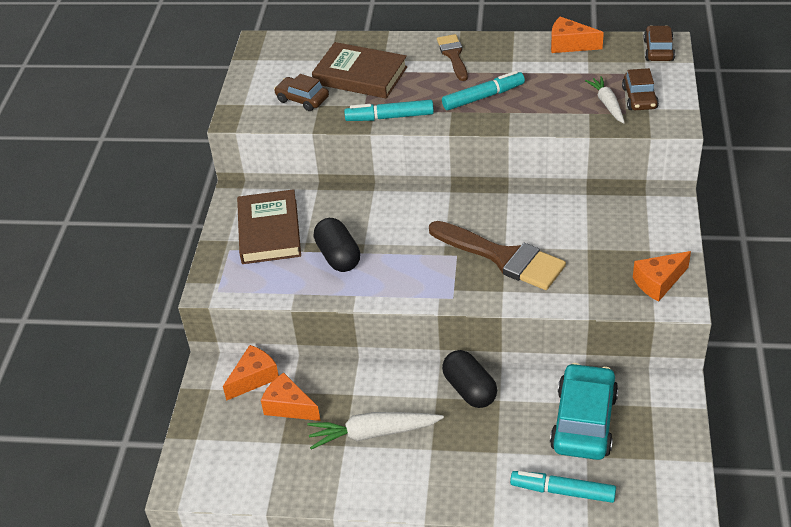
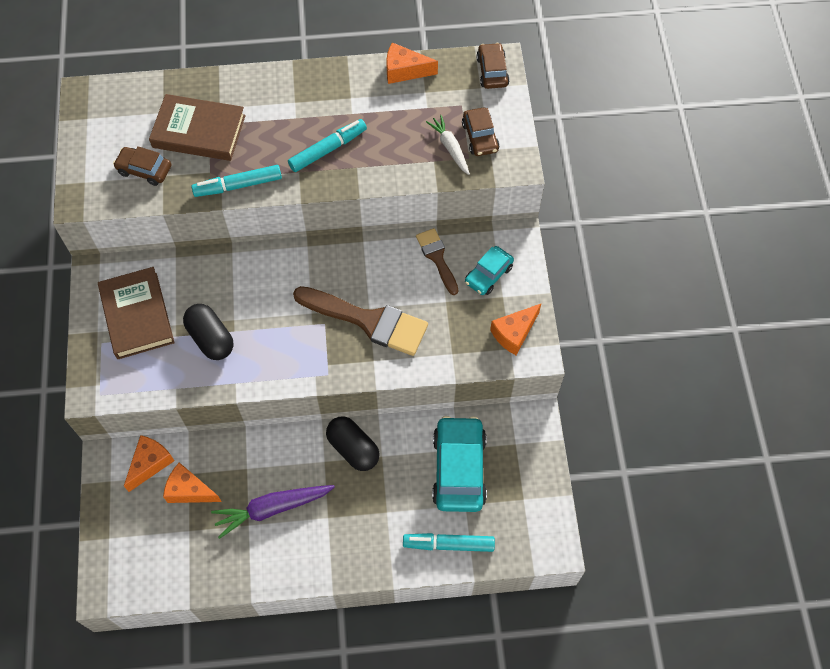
camera: 15 degrees left, 20 degrees up
(373, 433) = (272, 508): white carrot -> purple carrot
(453, 55) = (290, 95): brown brush -> brown brush (437, 258)
(636, 231) = (488, 274): none -> turquoise car

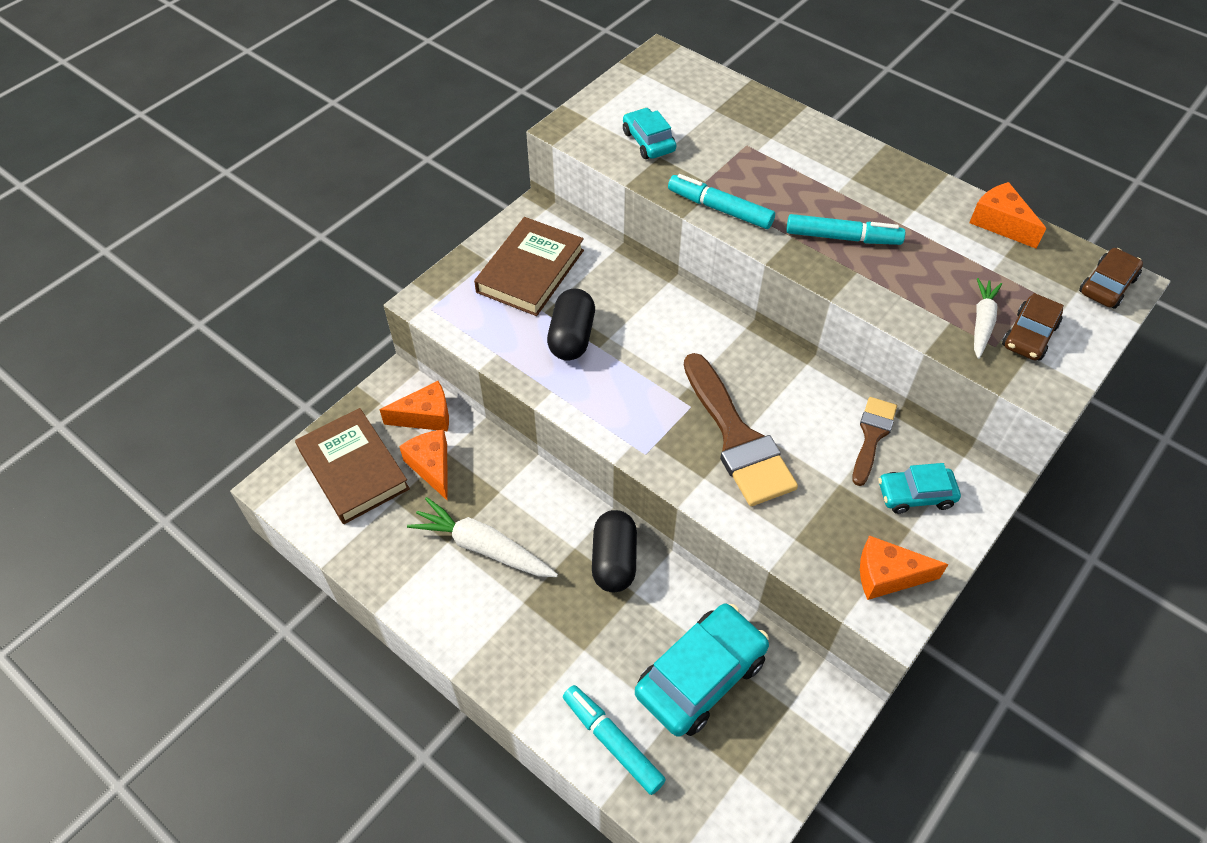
camera: 45 degrees right, 10 degrees down
(144, 170) = (648, 141): brown car -> turquoise car
(199, 131) = (731, 144): brown book -> brown book (353, 469)
(272, 508) = (483, 547): purple carrot -> white carrot

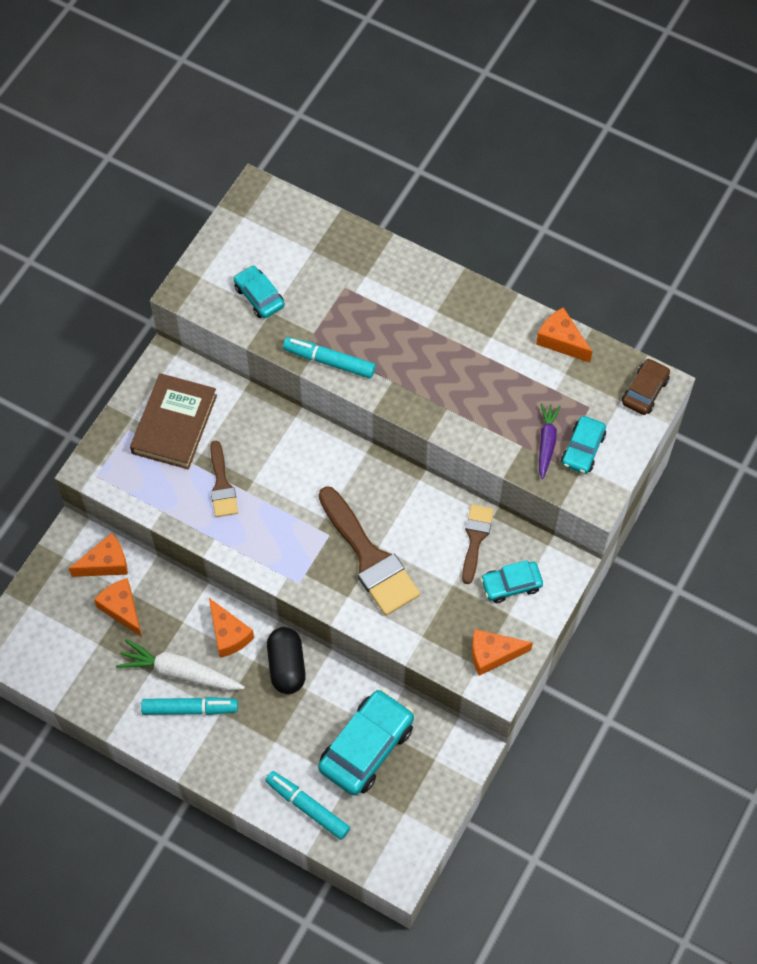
camera: 10 degrees left, 10 degrees up
(353, 469) = (56, 622): brown book -> none
(550, 514) = (228, 634): none -> orange cheese
(571, 337) = (222, 485): black capsule -> brown brush
(842, 237) = (433, 375): turquoise marker -> turquoise marker (190, 708)
(982, 322) = (546, 442): white carrot -> purple carrot
(1029, 336) = (583, 449): brown car -> turquoise car

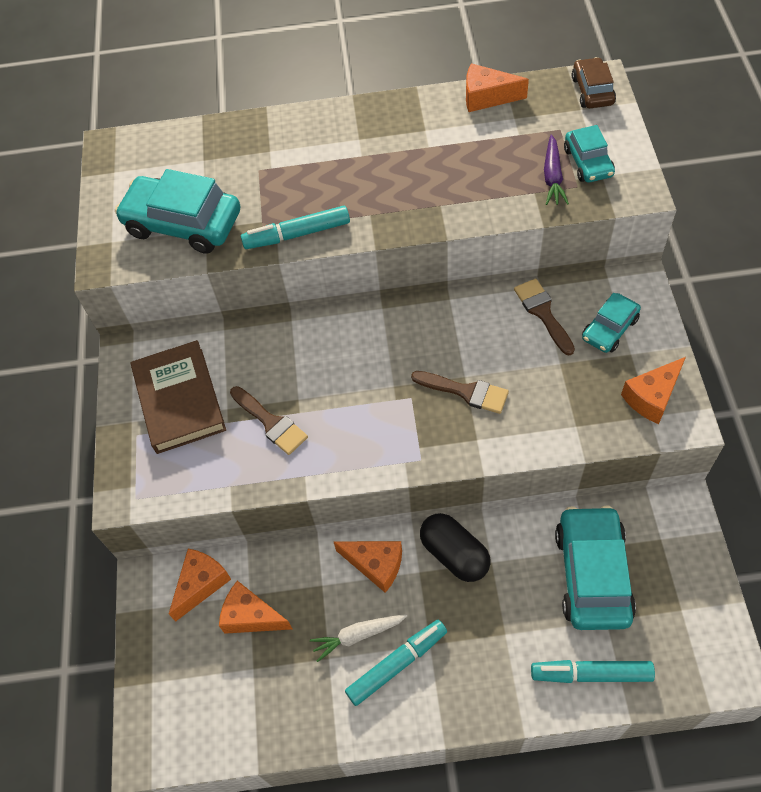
camera: 30 degrees left, 5 degrees down
(180, 672) = (358, 635): white carrot -> white carrot, size x0.63
(259, 296) = (183, 223): turquoise car -> turquoise car, size x1.78
(369, 558) = (466, 392): brown brush -> brown brush, size x0.56
(546, 442) = (552, 176): purple carrot -> purple carrot turned 150 degrees counterclockwise

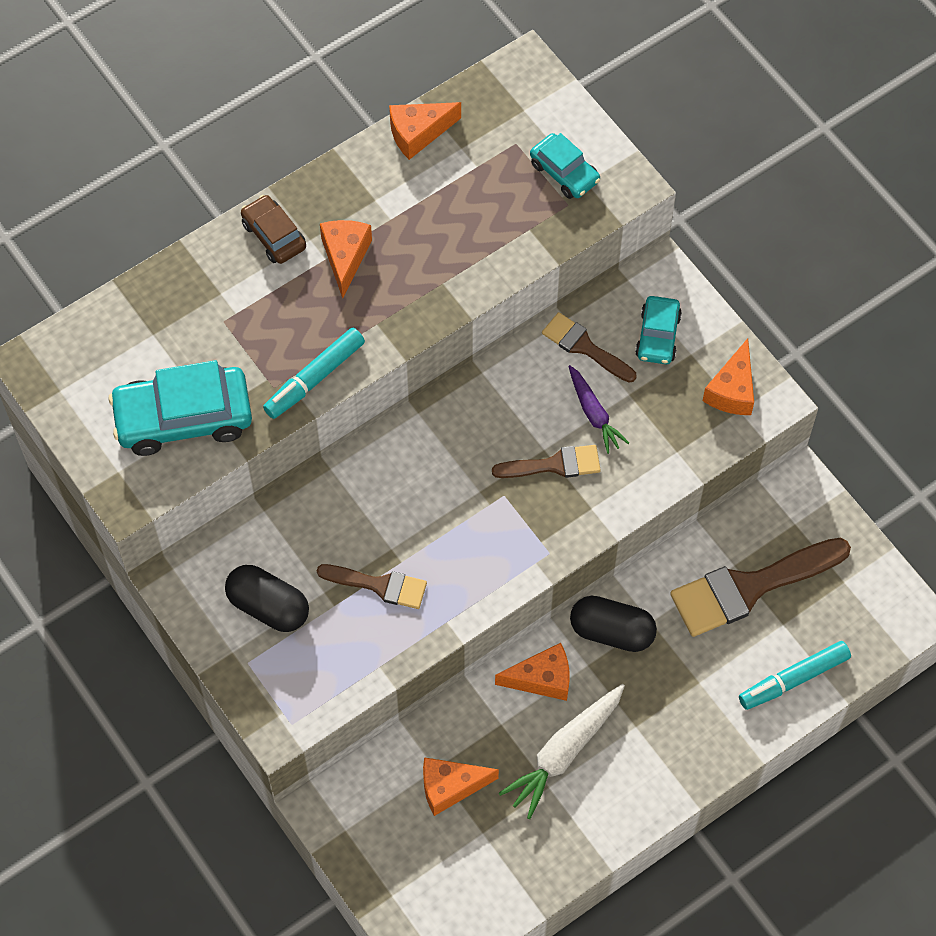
camera: 35 degrees left, 5 degrees up
(179, 400) = (268, 606): brown book -> black capsule
(201, 584) = (380, 783): orange cheese -> orange cheese (345, 257)
(358, 635) = (564, 752): white carrot -> white carrot, size x1.59
(397, 664) = (616, 759): turquoise marker -> none
(552, 176) = (538, 203): purple carrot -> purple carrot (594, 413)
(592, 91) = (524, 82): brown car -> brown car (274, 235)
(592, 574) = (749, 587): turquoise car -> brown brush

